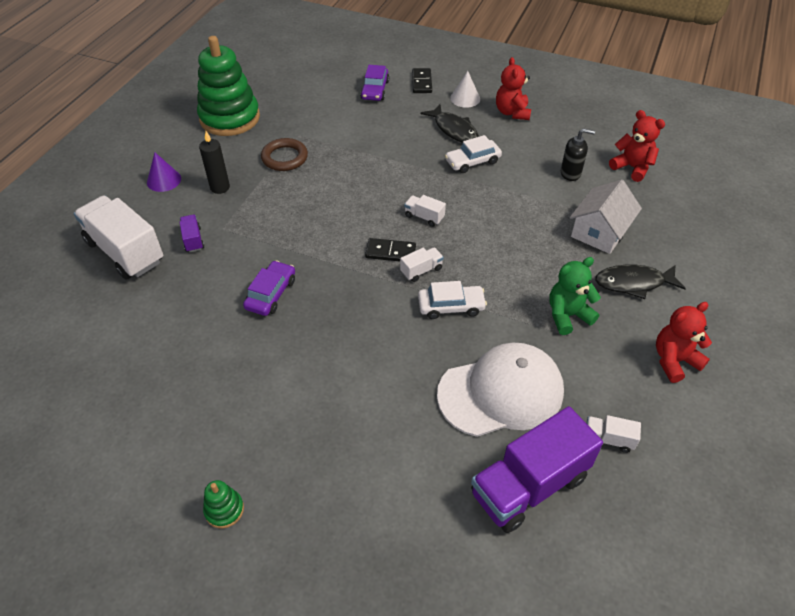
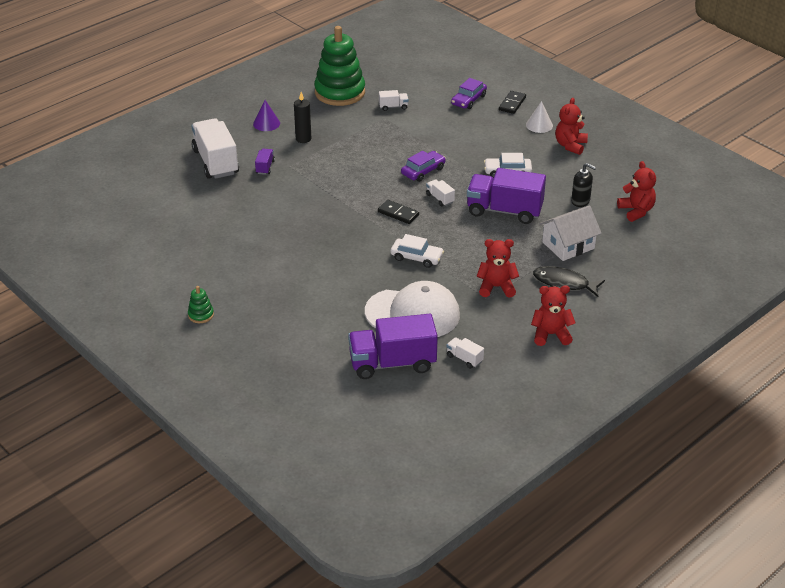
camera: 25 degrees right, 10 degrees down
(271, 294) = (298, 214): purple car -> purple car (423, 171)
(284, 158) = (363, 131): brown ring -> none
(421, 270) = (412, 231): white truck -> white truck (393, 107)
(454, 130) = (510, 146): black fish -> none
(503, 210) = (504, 211): none -> purple truck
(567, 315) = (496, 287): green teddy bear -> red teddy bear

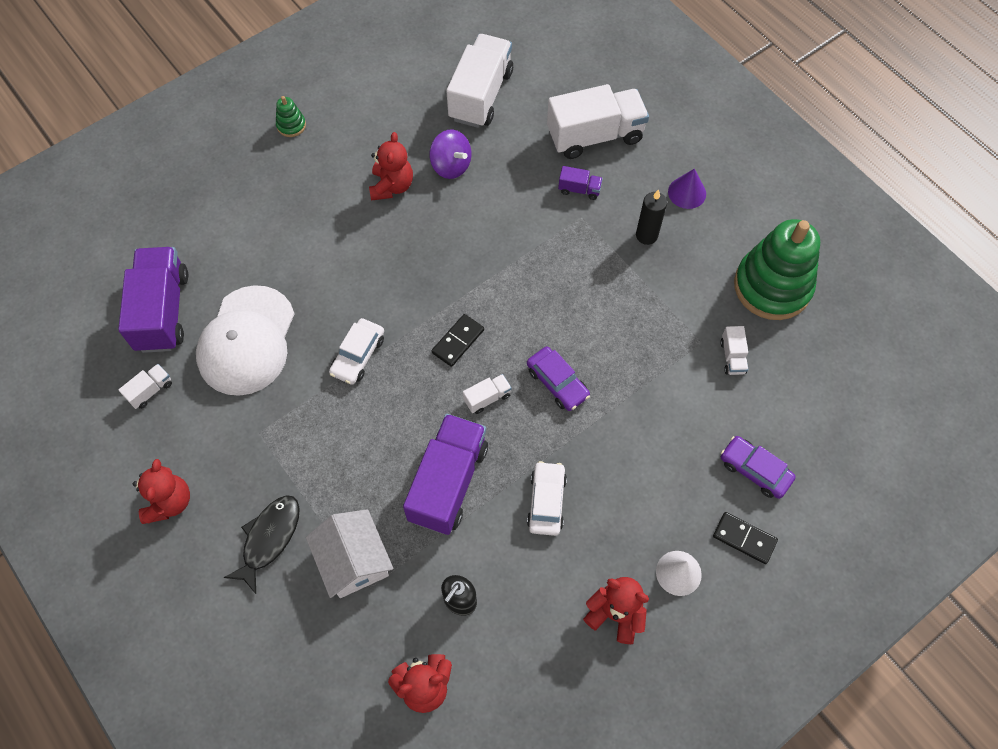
camera: 95 degrees right, 25 degrees up
(173, 216) = (480, 95): none -> white truck
(244, 226) = (451, 166): none -> purple spinning top
(496, 287) = (278, 447): red teddy bear -> red teddy bear (392, 186)

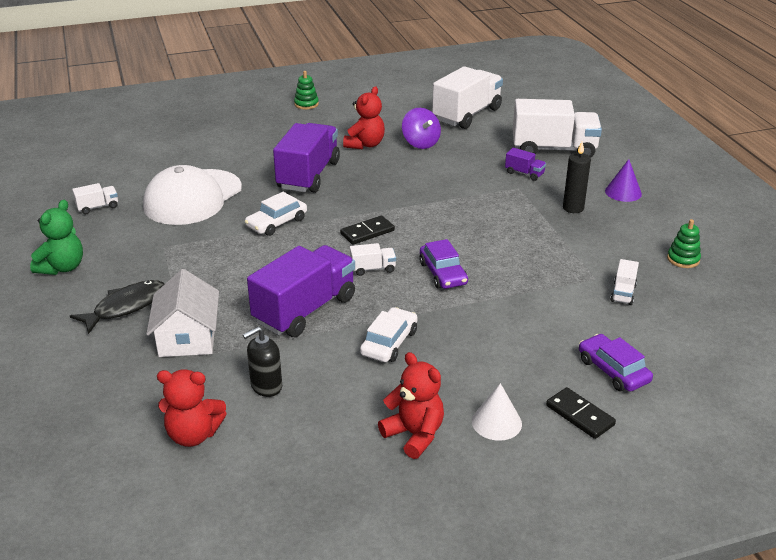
camera: 20 degrees right, 30 degrees down
(163, 311) = (140, 171): purple truck -> purple truck (308, 175)
(169, 502) = (62, 267): red teddy bear -> green teddy bear
(772, 286) = (683, 259): green stacking toy -> green stacking toy, size x0.41

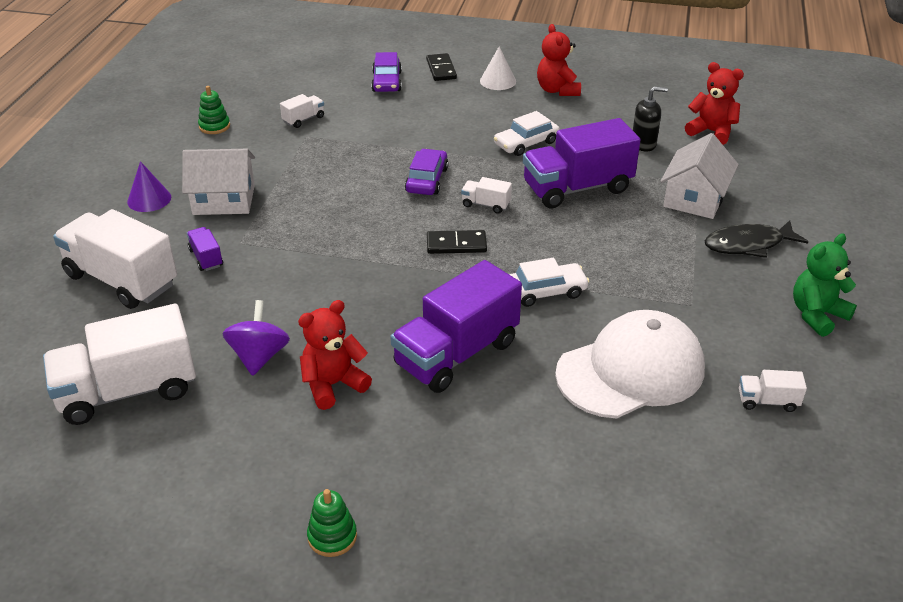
camera: 150 degrees left, 5 degrees up
(573, 208) = (224, 200): black candle -> white house

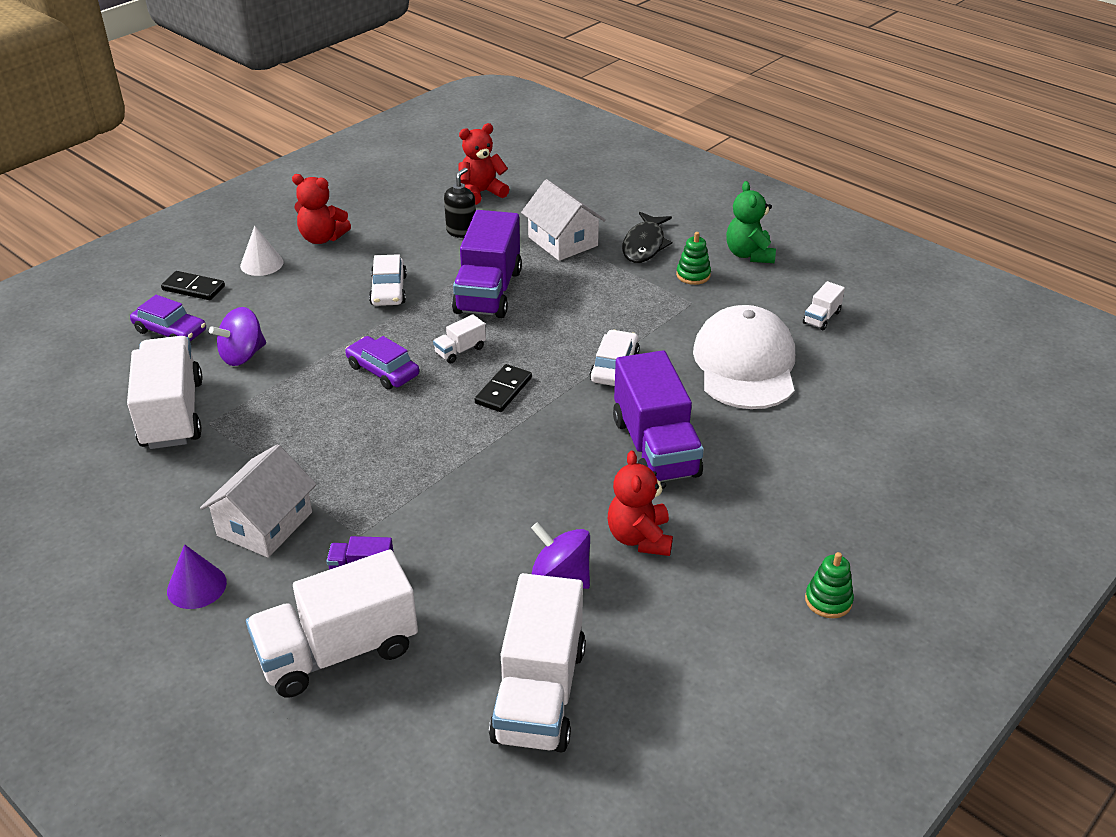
camera: 60 degrees left, 0 degrees up
(214, 126) = (100, 487): green stacking toy -> green stacking toy (693, 275)
(303, 119) = (172, 414): white truck -> white truck, size x2.30
(387, 118) = (242, 355): none -> purple spinning top

